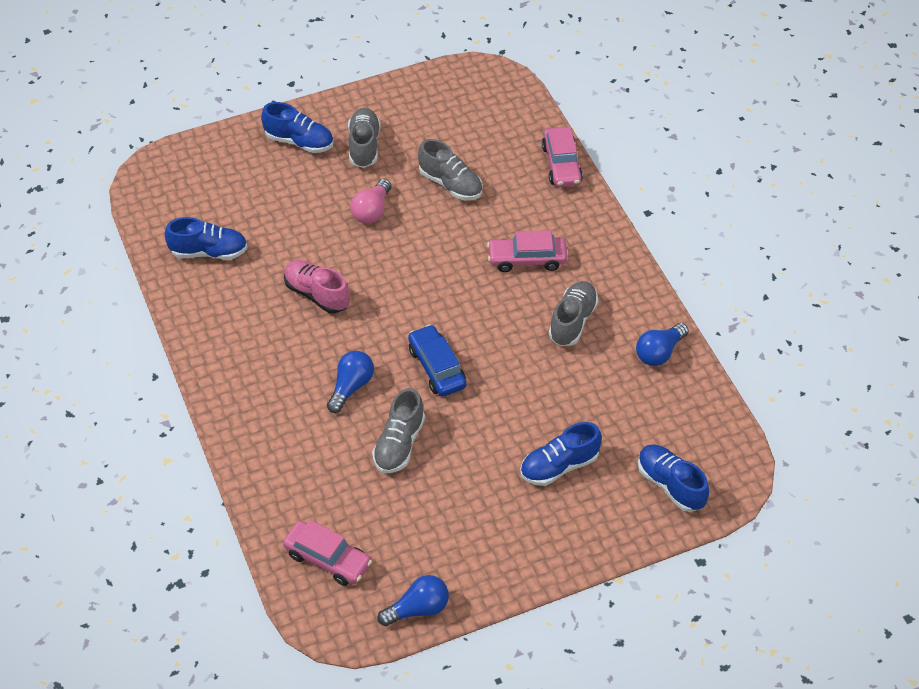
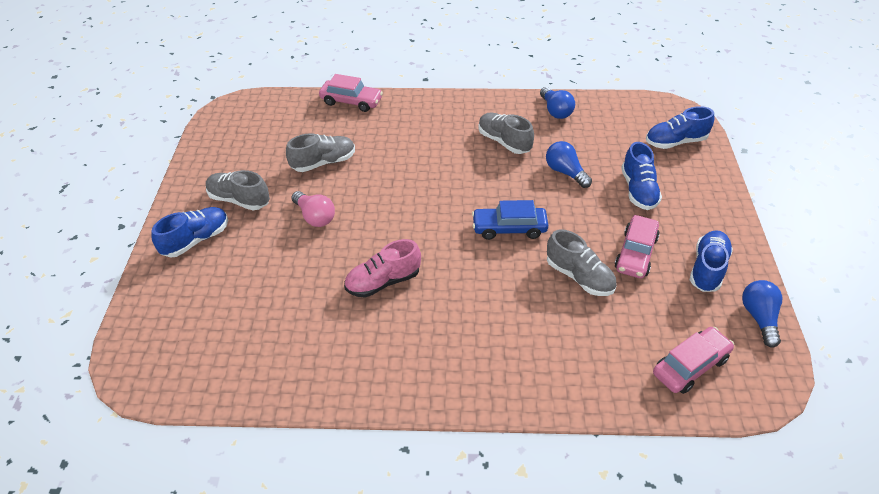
camera: 65 degrees left, 5 degrees down
(209, 252) = (275, 349): blue shoe -> blue shoe (707, 269)
(351, 387) = (502, 290): blue light bulb -> blue light bulb (565, 172)
(527, 259) = (430, 146): pink car -> pink car (635, 253)

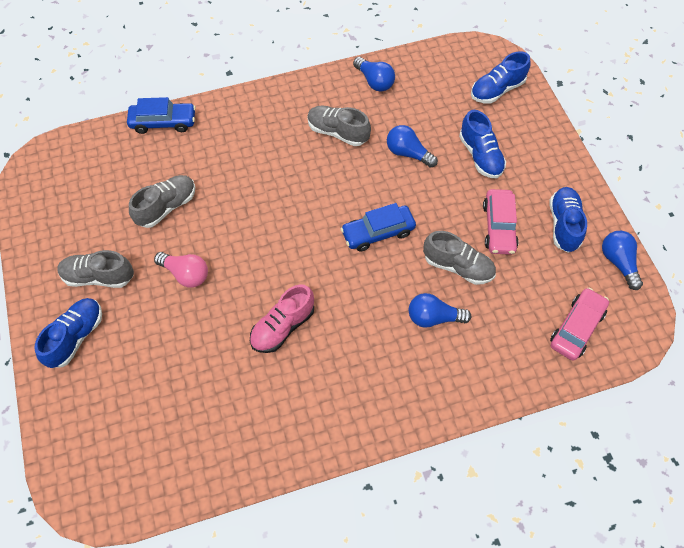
camera: 20 degrees left, 15 degrees up
(351, 101) = (163, 122): pink car -> blue car
(536, 314) = (433, 317): none -> blue light bulb

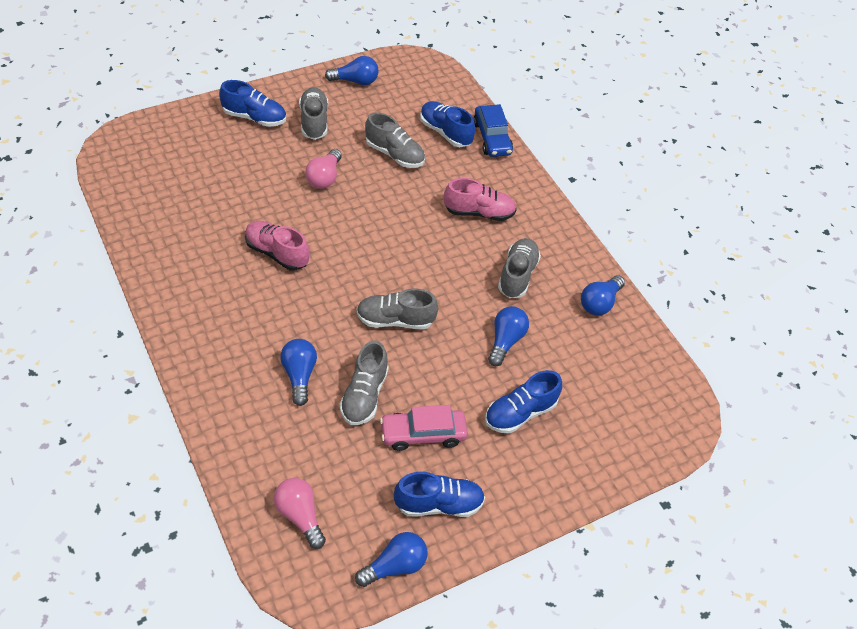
camera: 75 degrees right, 10 degrees down
(45, 230) = (355, 81): none -> blue light bulb
(259, 148) = (479, 212): none -> pink shoe
(378, 232) = (395, 320): blue car -> grey shoe
(497, 90) = (627, 428): blue shoe -> blue shoe (445, 132)
(576, 328) = (300, 516): pink car -> pink light bulb

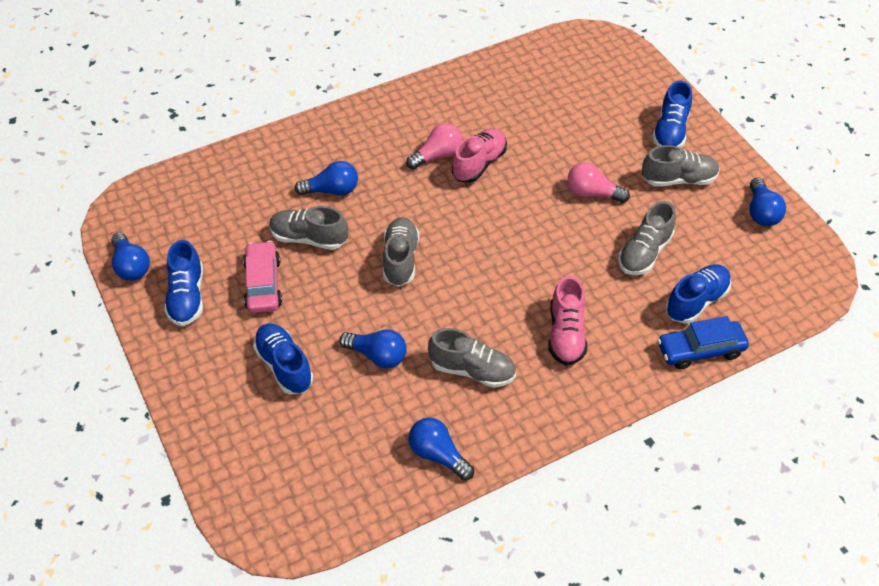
camera: 95 degrees right, 0 degrees up
(300, 516) = (187, 200): pink light bulb -> pink light bulb (437, 155)

